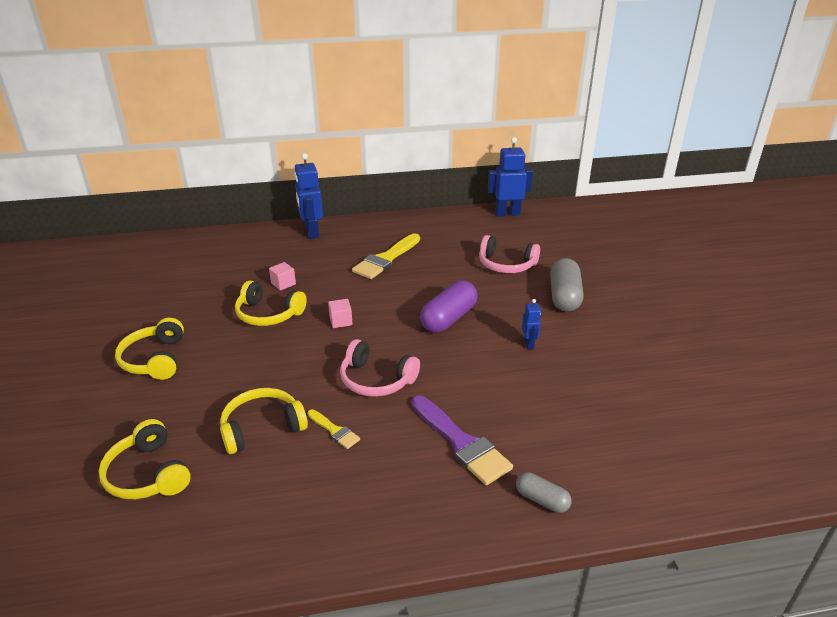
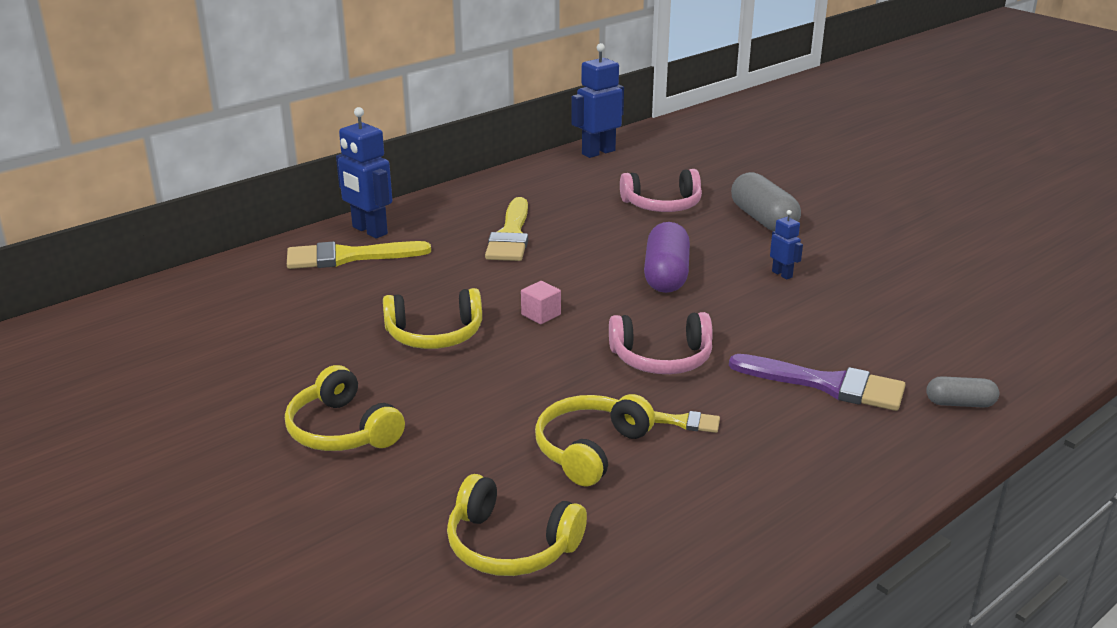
camera: 30 degrees left, 5 degrees down
(282, 247) = (348, 257): none -> yellow brush
(283, 284) = (409, 297): pink cube -> none

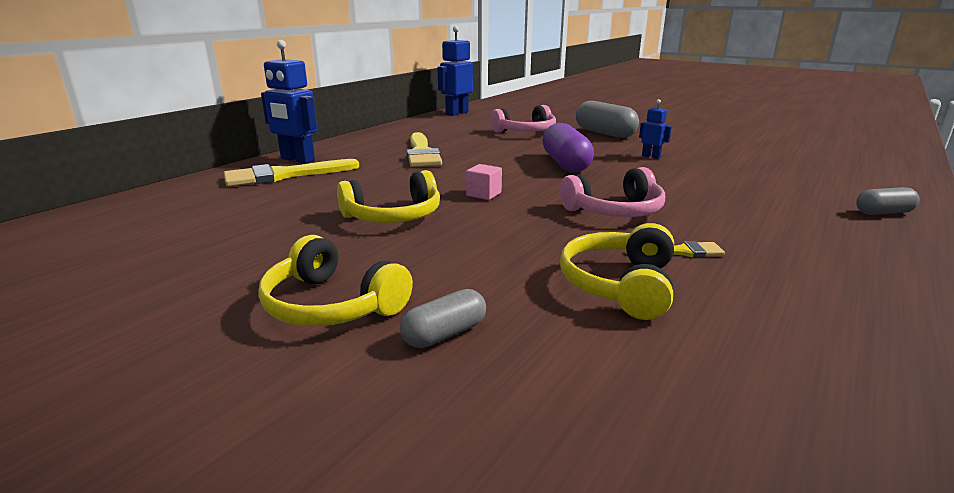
camera: 15 degrees left, 5 degrees down
(416, 471) = (444, 334): none -> grey capsule
(510, 546) = (622, 403): yellow headphones -> none
(827, 384) = (768, 212): purple brush -> none

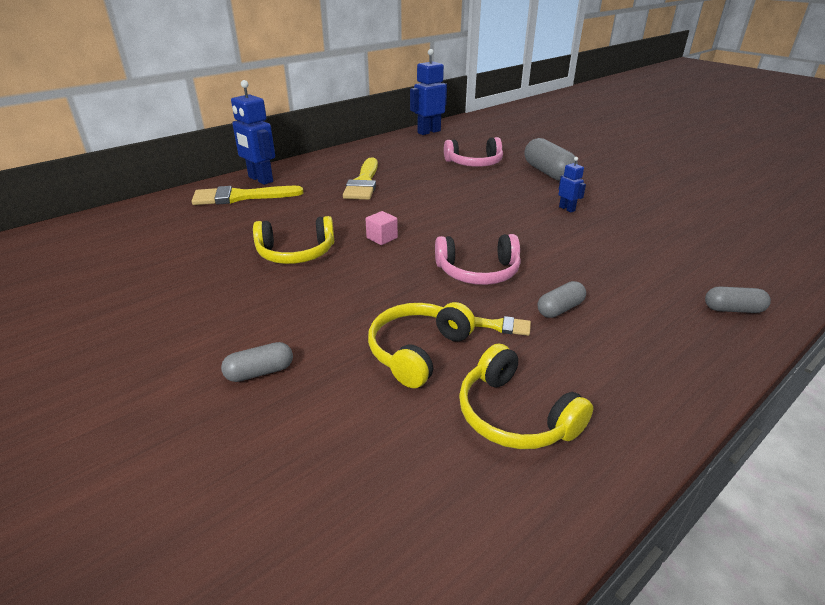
camera: 15 degrees right, 10 degrees up
(331, 305) = (202, 333): yellow headphones -> yellow headphones (514, 415)
(565, 164) = (479, 209): purple capsule -> none
(729, 231) = (560, 309): none -> grey capsule

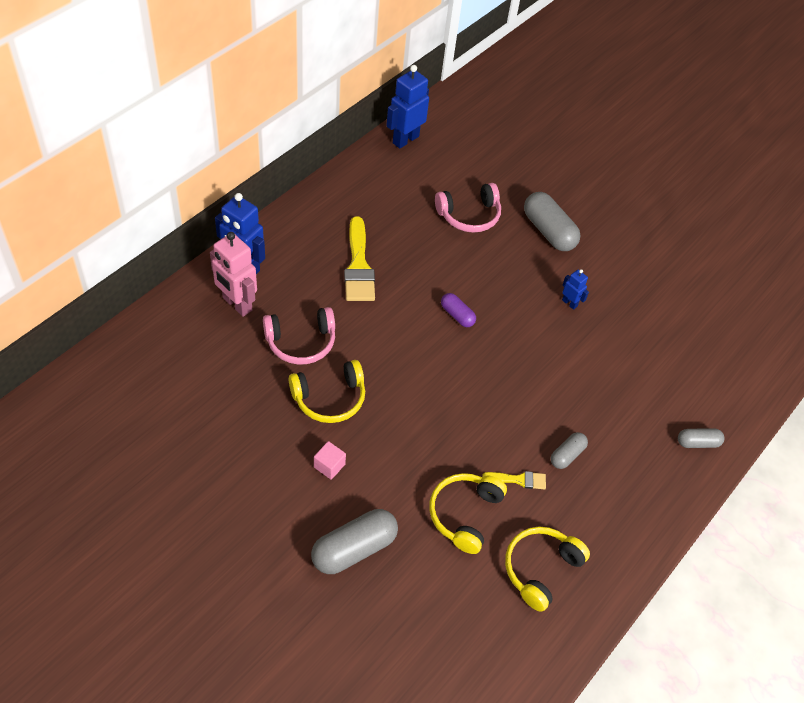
camera: 15 degrees left, 20 degrees up
(240, 197) = (237, 304): yellow brush -> pink robot
(260, 372) = (354, 549): grey capsule -> grey capsule, size x1.81
(382, 238) = (402, 367): pink cube -> pink cube (329, 466)
(449, 211) = (457, 315): none -> purple capsule
(478, 272) = (497, 412): pink headphones -> pink headphones (301, 342)
(514, 415) = (540, 569): yellow headphones -> yellow headphones turned 90 degrees clockwise

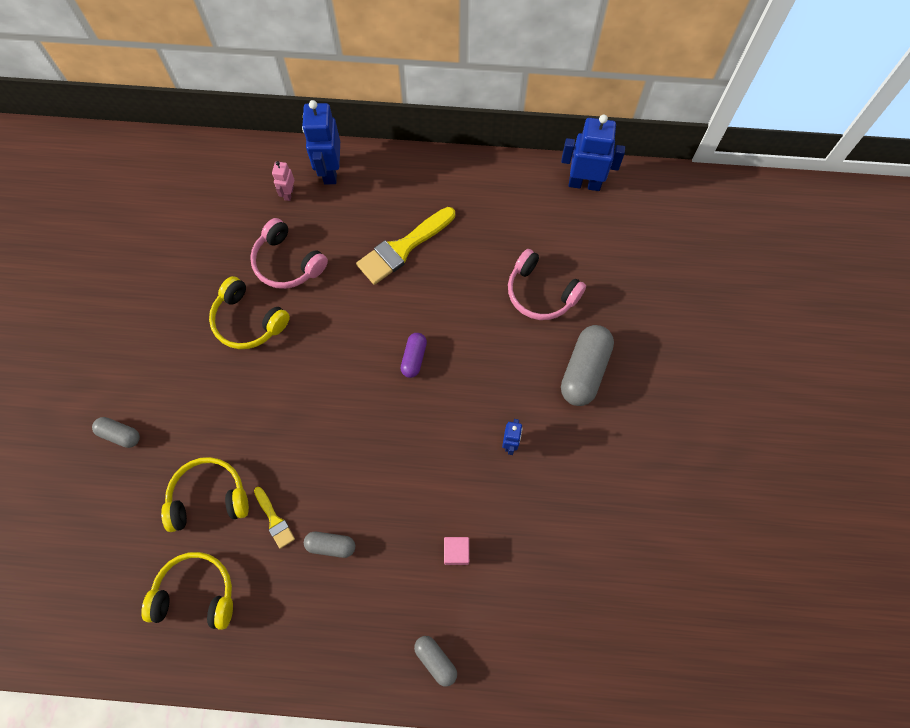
camera: 60 degrees right, 15 degrees up
(237, 304) = (288, 193): pink robot -> pink robot, size x0.51
(329, 466) = (184, 365): pink cube -> pink cube (456, 552)
(354, 549) = (120, 434): grey capsule -> grey capsule, size x0.55

